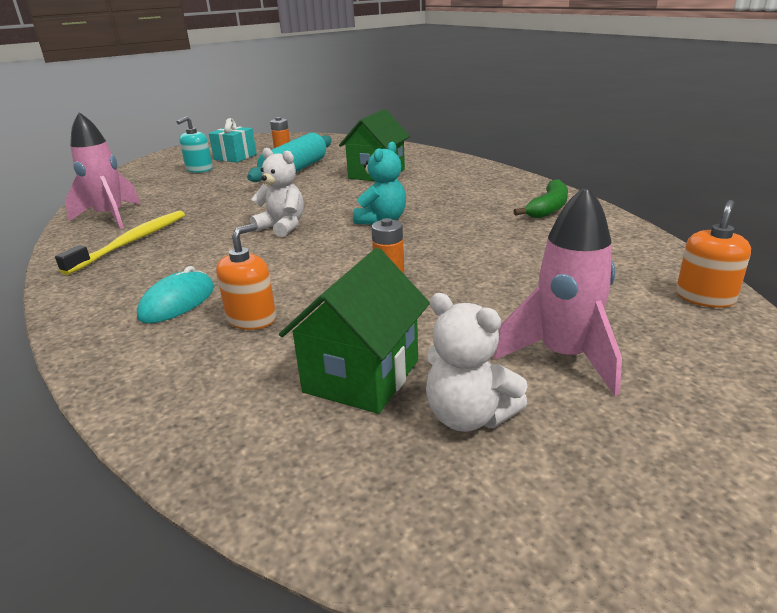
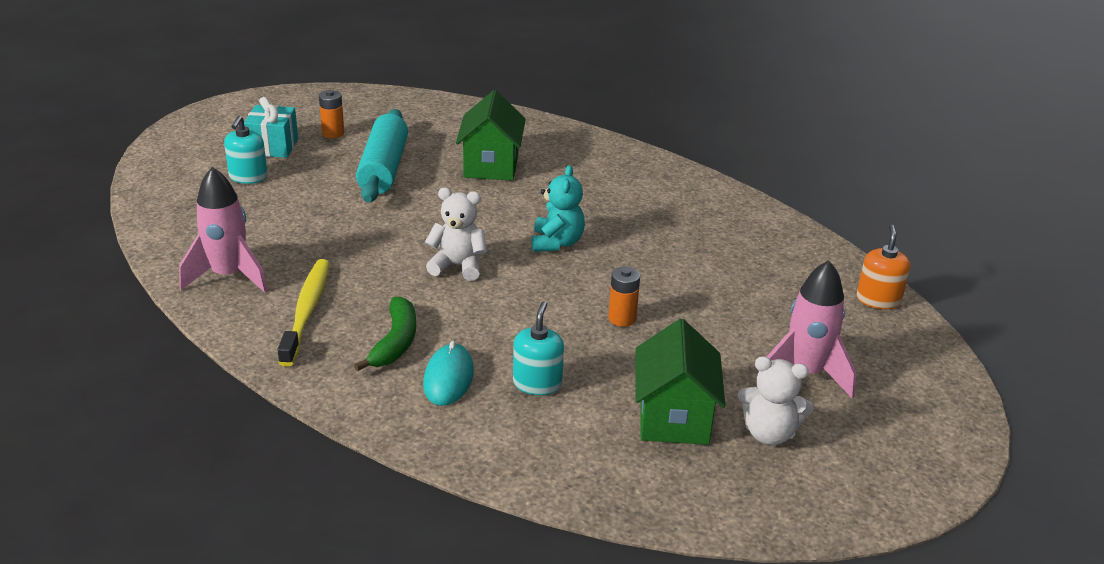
camera: 25 degrees left, 5 degrees up
(251, 319) = (537, 383): orange soap dispenser -> turquoise soap dispenser
(548, 208) = (708, 205): green banana -> green banana (395, 342)

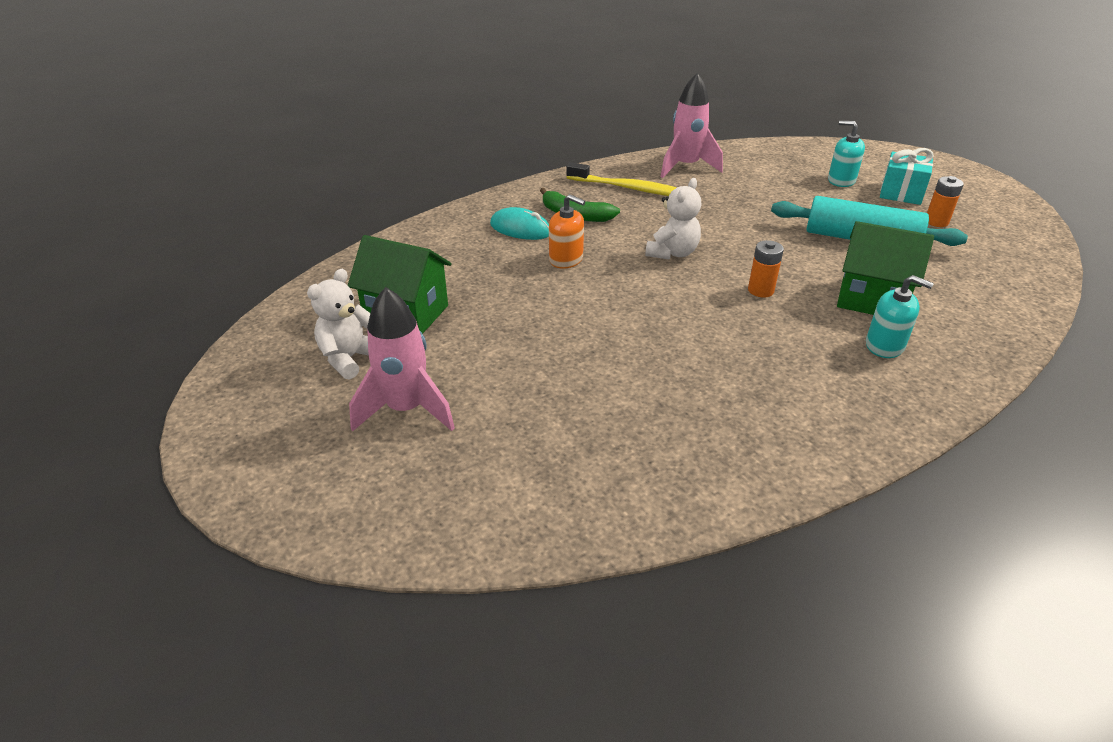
camera: 110 degrees right, 5 degrees up
(537, 383) = (491, 262): turquoise soap dispenser -> turquoise soap dispenser (884, 346)
(557, 243) = (699, 310): turquoise teddy bear -> none
(622, 318) = (554, 320): orange battery -> orange battery (760, 290)
(878, 299) = (495, 530): orange soap dispenser -> orange soap dispenser (566, 259)

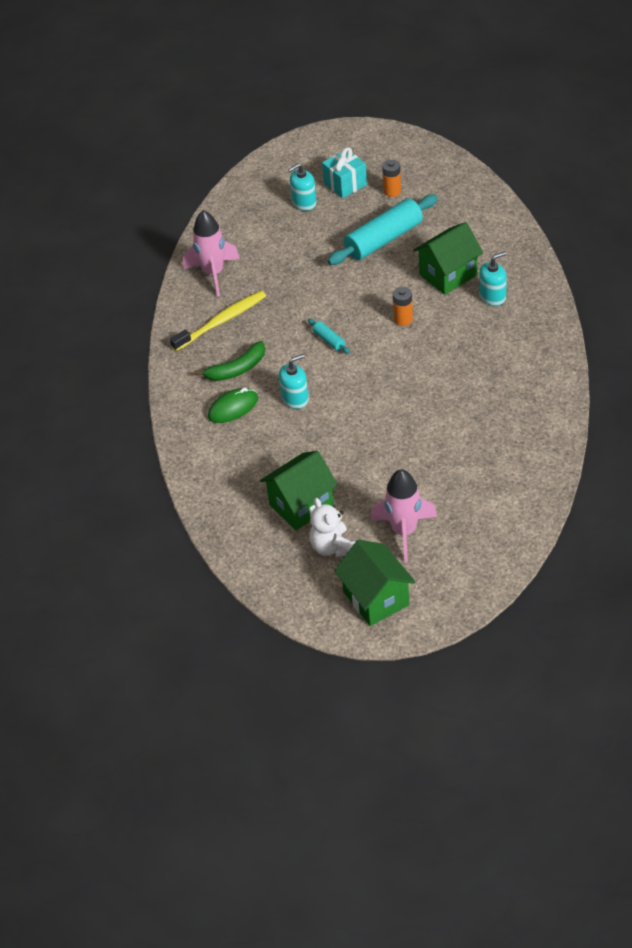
camera: 55 degrees left, 10 degrees up
(273, 424) = (376, 598): none -> green house
(520, 229) = (233, 408): turquoise mouse -> green mouse
(566, 259) = (295, 398): orange soap dispenser -> turquoise soap dispenser
(672, 253) = (329, 340): white teddy bear -> turquoise rolling pin

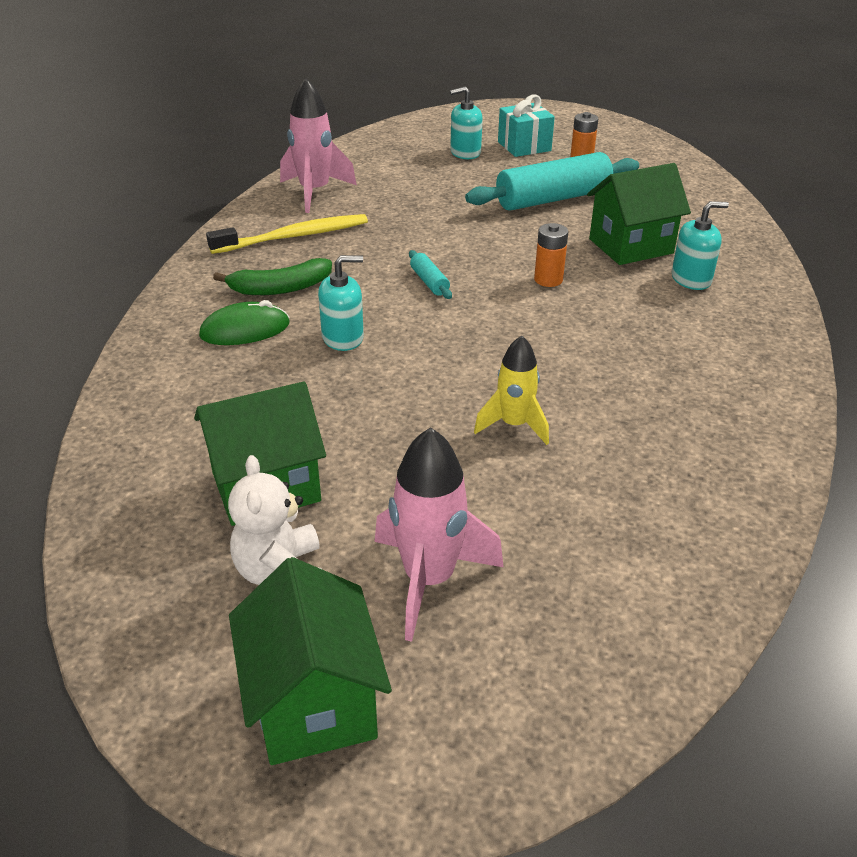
camera: 10 degrees right, 10 degrees down
(416, 434) = (514, 425): none -> yellow rocket

